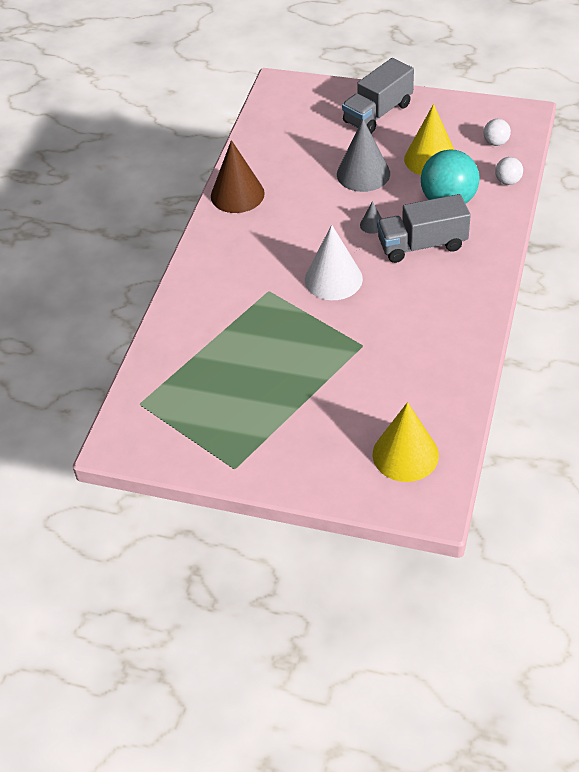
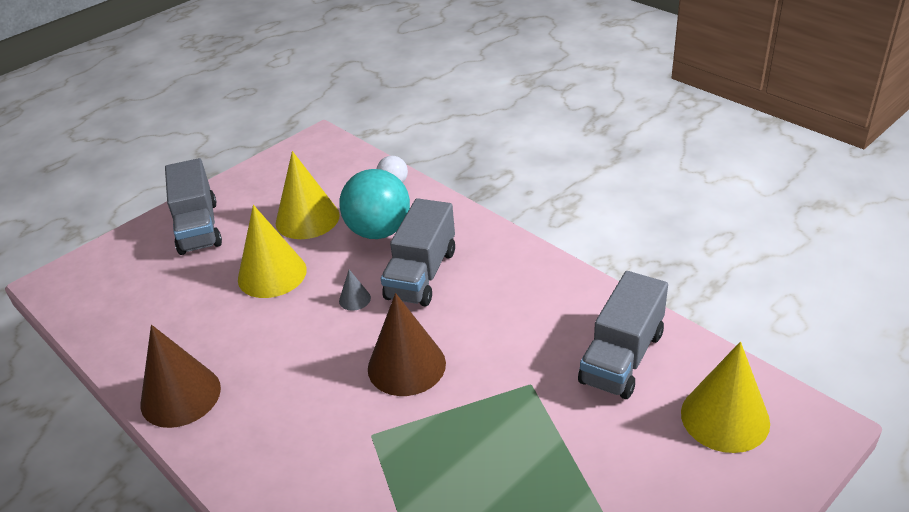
camera: 60 degrees left, 10 degrees down
(333, 279) = (406, 365): white cone -> brown cone
(363, 173) = (272, 274): grey cone -> yellow cone
(422, 382) = (622, 357): none -> grey truck
(495, 142) = (335, 170): white ball -> none

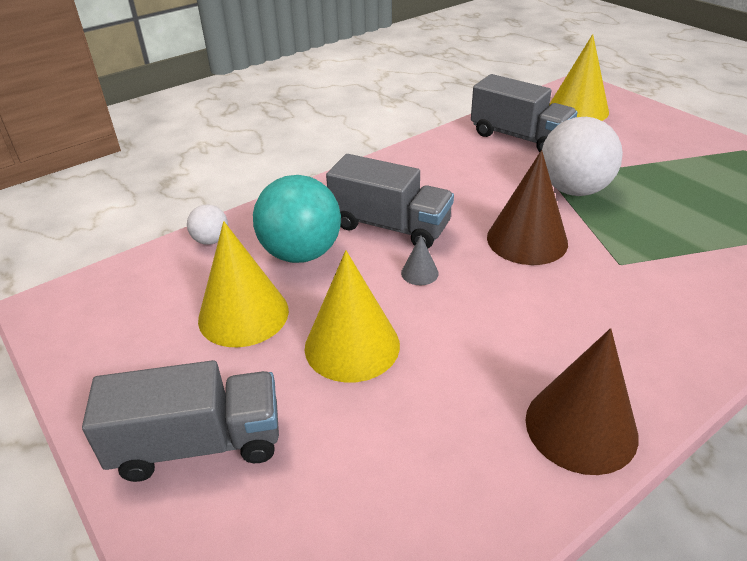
camera: 85 degrees left, 0 degrees up
(506, 404) = (573, 190): none -> white ball

